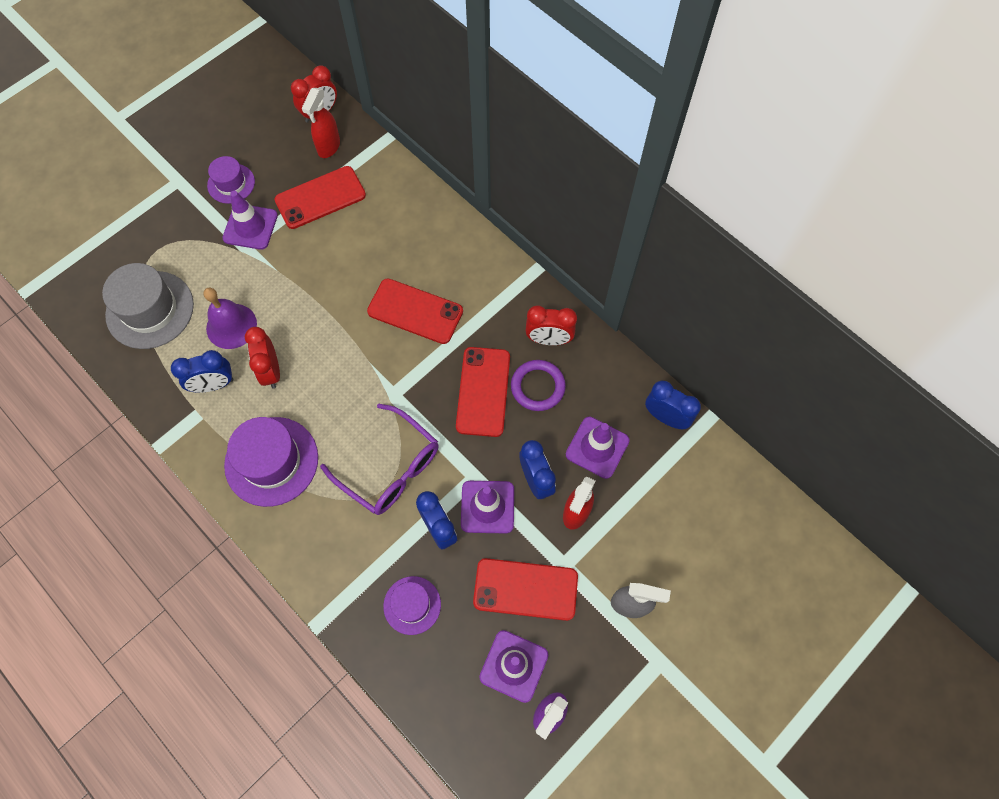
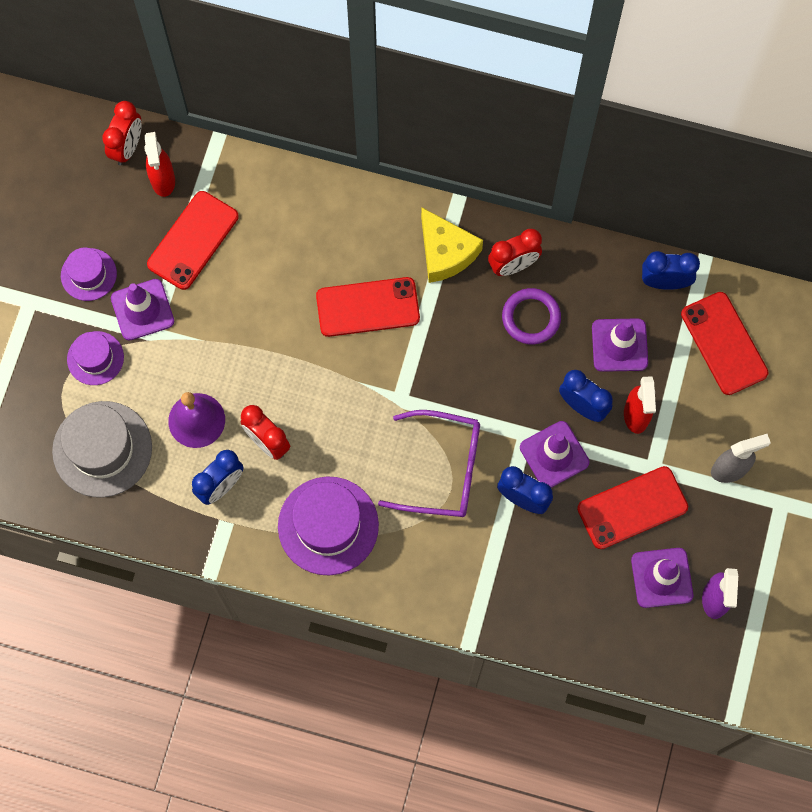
camera: 30 degrees left, 5 degrees up
(412, 605) = (542, 578): purple hat -> purple hat (95, 358)
(483, 391) = (483, 350): red phone -> red phone (724, 343)
(502, 302) = (445, 252): none -> yellow cheese

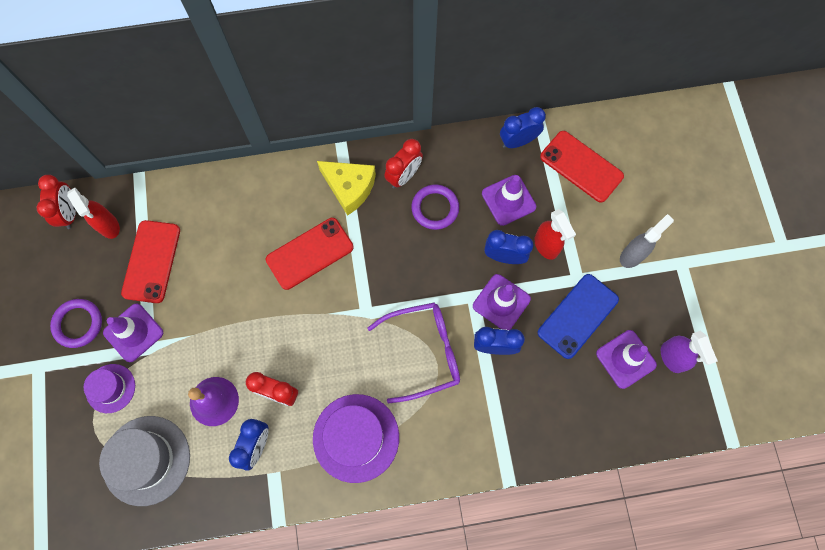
camera: 25 degrees left, 0 degrees up
(88, 274) = (78, 324): purple hat -> purple ring
(632, 508) = (578, 316): red phone -> blue phone

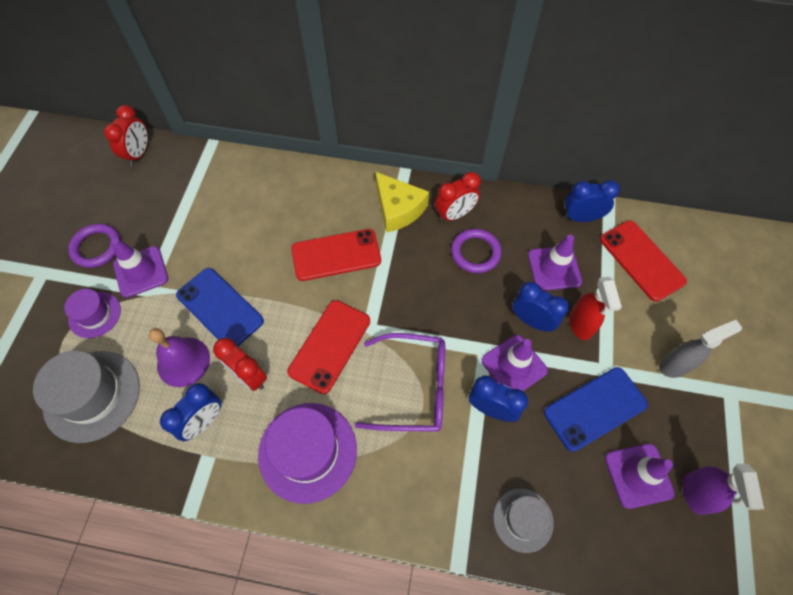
camera: 20 degrees right, 10 degrees down
(109, 226) = (166, 174): red spray bottle -> none
(151, 261) = (188, 215): red phone -> red phone (330, 346)
(224, 341) = (220, 308): none -> blue phone
(547, 427) = (523, 520): none -> grey hat

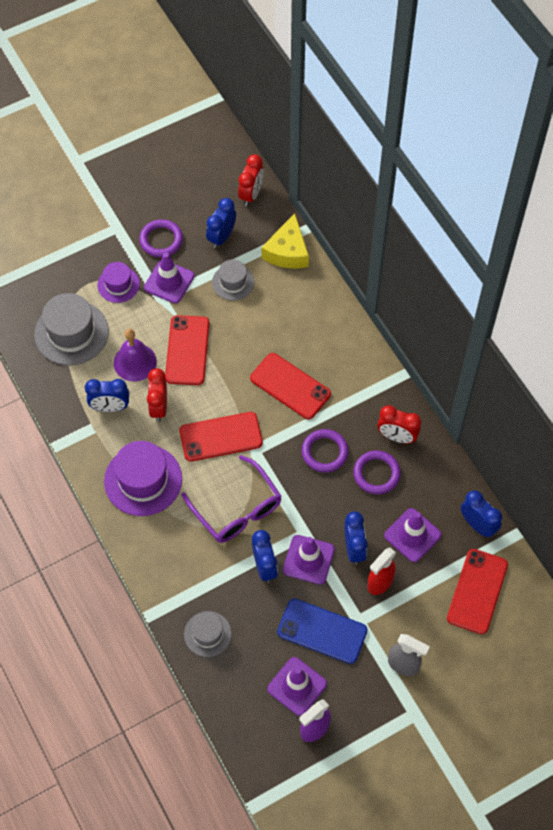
camera: 50 degrees right, 0 degrees up
(139, 154) = (251, 194): red clock -> red clock turned 45 degrees counterclockwise
(149, 201) = (221, 237): none -> blue clock
(198, 224) = (233, 282): none -> grey hat
(220, 308) = (187, 350): blue phone -> red phone
(398, 209) = (365, 396): yellow cheese -> yellow cheese (287, 251)
(421, 275) = (324, 452): none -> purple ring

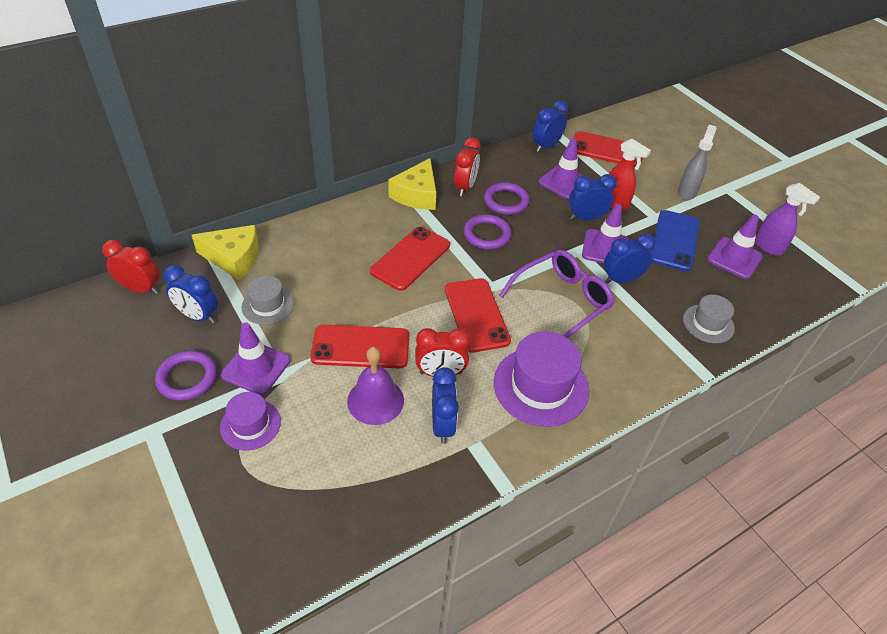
camera: 95 degrees left, 15 degrees down
(71, 333) = (324, 479): grey hat -> none
(382, 392) = (417, 195): none -> yellow cheese

